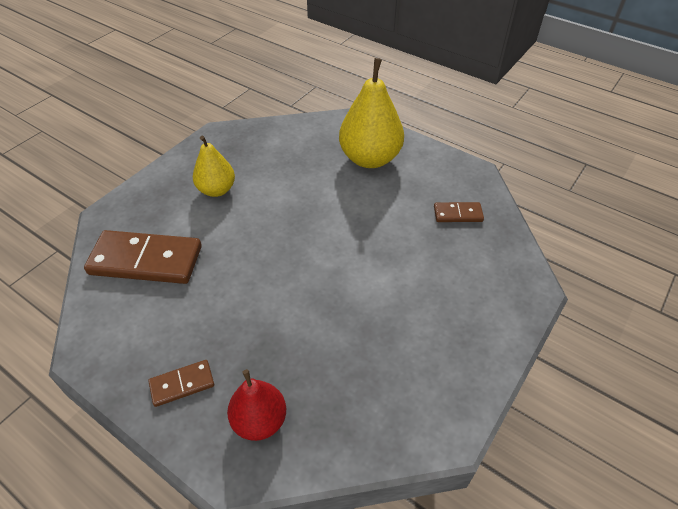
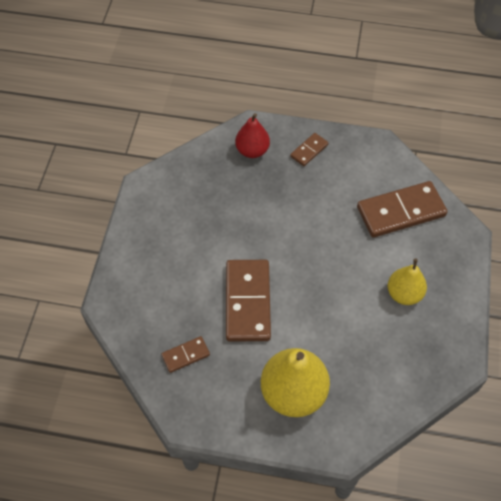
camera: 155 degrees right, 10 degrees up
(373, 236) = (247, 302): none -> brown domino

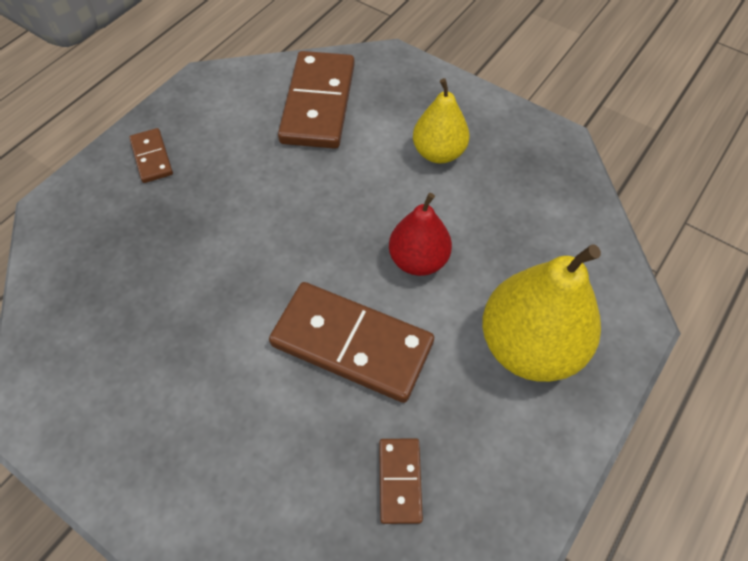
camera: 65 degrees left, 0 degrees up
(252, 150) = (95, 225): red pear -> red pear (418, 260)

